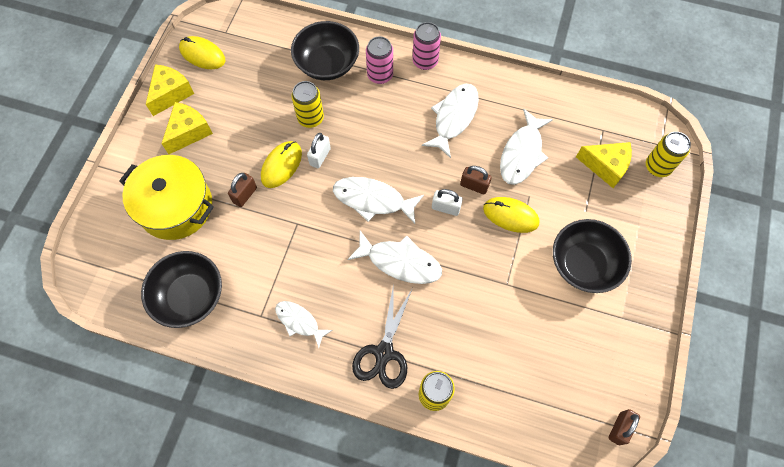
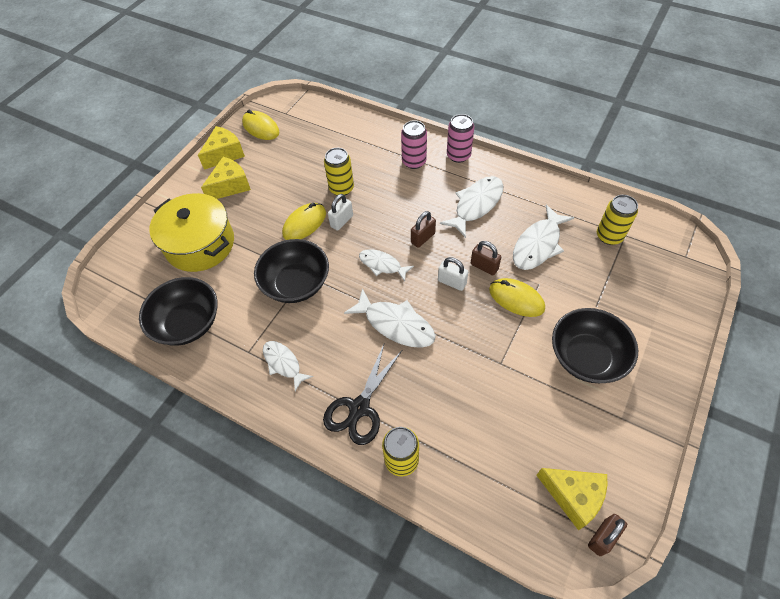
camera: 15 degrees right, 10 degrees down
(245, 195) = (264, 243): brown padlock -> brown padlock (423, 238)
(327, 64) = (368, 147): black bowl -> black bowl (296, 284)
(373, 200) = (382, 265): white fish -> white fish, size x0.64
(605, 166) = (623, 268): yellow cheese -> yellow cheese (573, 496)
(657, 167) = (679, 276): yellow can -> yellow can (609, 236)

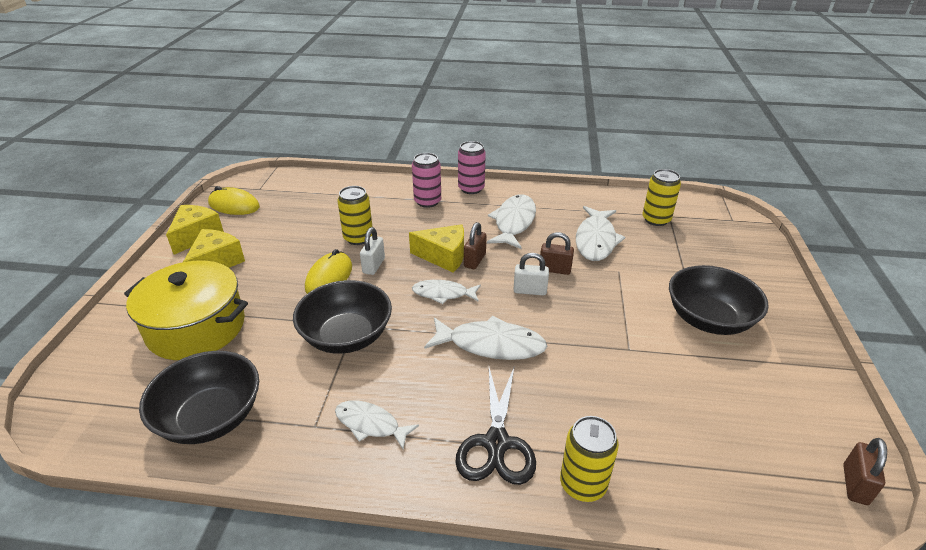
camera: 25 degrees left, 20 degrees down
(516, 299) = (605, 288): yellow mouse -> none
(573, 496) = (794, 453): yellow cheese -> yellow cheese (444, 256)

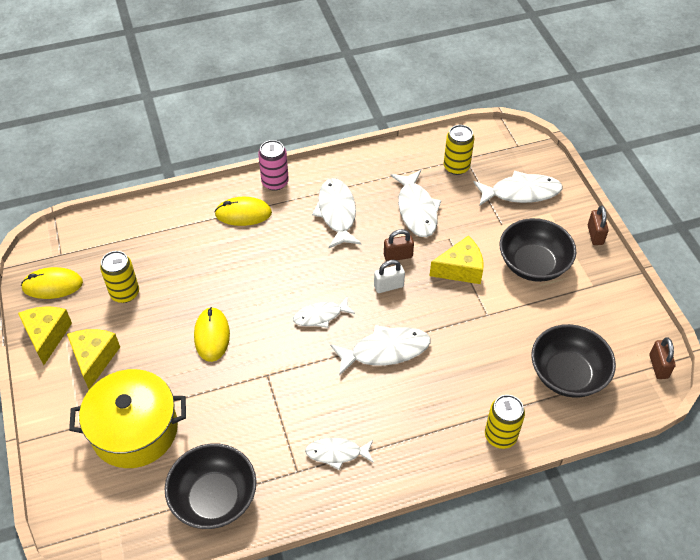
camera: 25 degrees left, 15 degrees up
(347, 336) = (268, 388): black bowl -> black bowl (567, 374)
(358, 238) = (207, 282): yellow can -> yellow can (125, 293)
(374, 266) = (243, 308): white padlock -> none
(427, 201) = (243, 214): pink can -> yellow mouse
(444, 256) = (298, 275): yellow cheese -> yellow cheese (460, 269)
(474, 260) = (326, 270): brown padlock -> brown padlock (595, 235)
(496, 443) = (432, 430): black scissors -> none
(720, 256) = (521, 192): none -> white fish

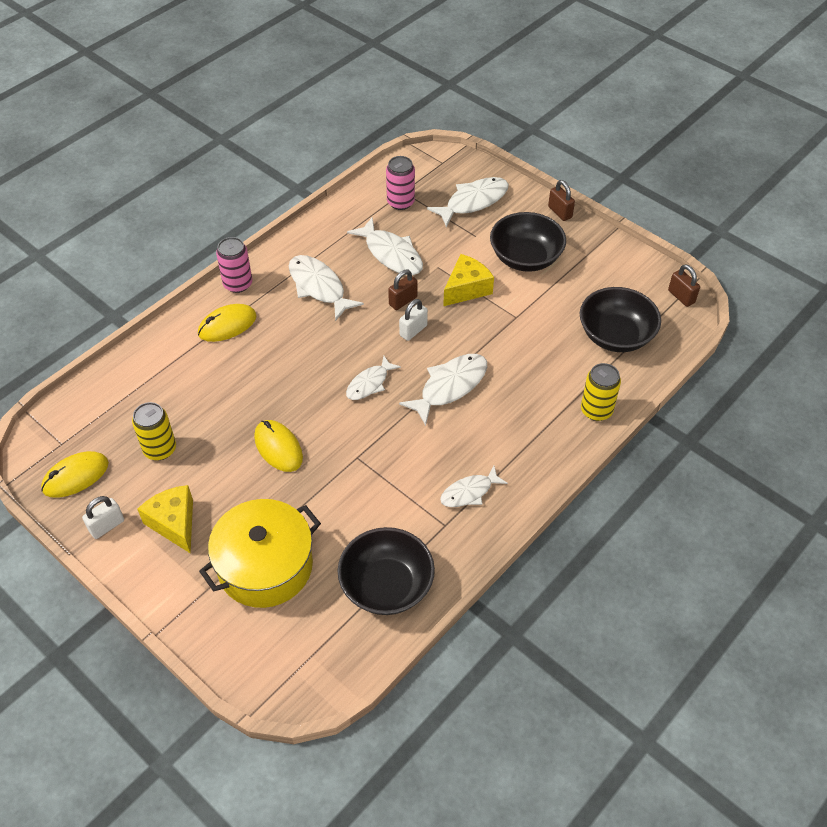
camera: 30 degrees left, 0 degrees up
(47, 336) = (107, 526): yellow cheese -> white padlock
(456, 167) = (400, 202): yellow can -> pink can

